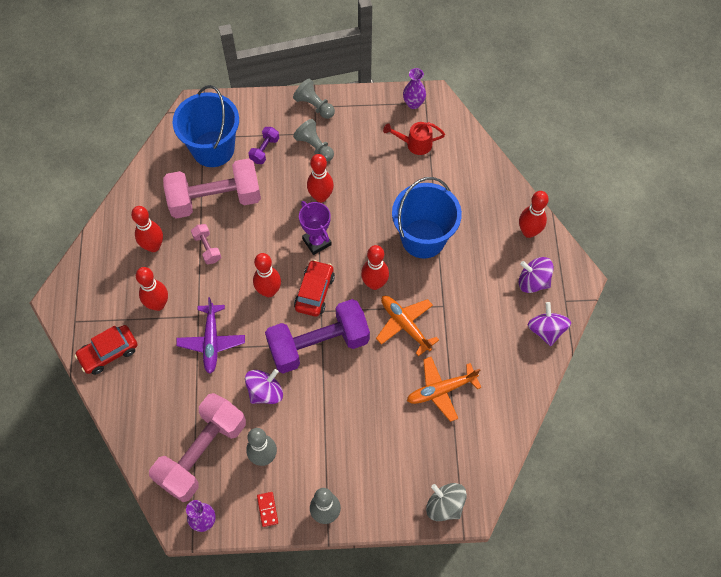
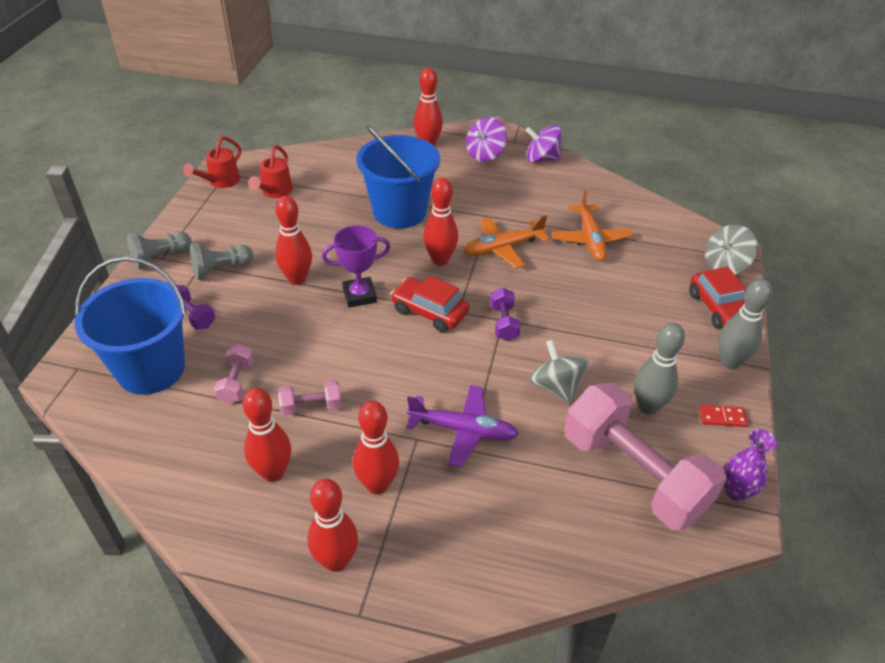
camera: 75 degrees left, 20 degrees down
(108, 352) = (437, 570): red car -> red car (718, 308)
(215, 199) = (236, 382): pink dumbbell -> pink dumbbell, size x0.42
(265, 392) = (556, 387): purple spinning top -> grey spinning top
(269, 291) = (409, 354): red bowling pin -> red bowling pin (336, 561)
(318, 344) = (504, 323): purple dumbbell -> purple dumbbell, size x0.42
(413, 103) = (221, 181): purple vase -> red watering can

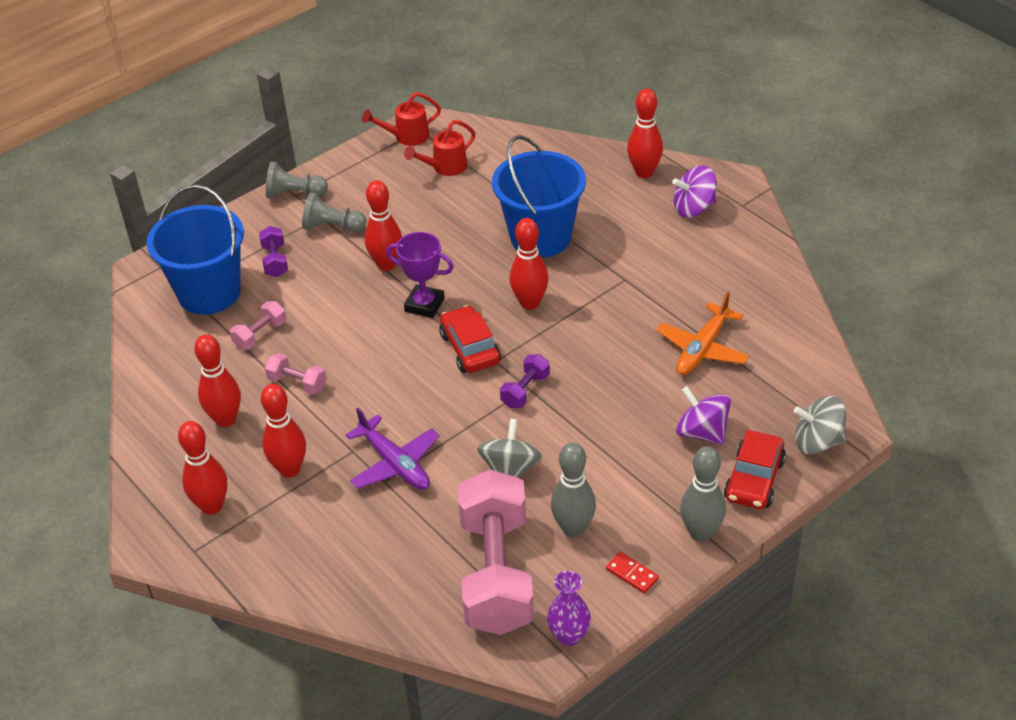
camera: 40 degrees right, 0 degrees up
(503, 248) = (603, 318): orange plane -> none
(541, 159) = (751, 238): purple spinning top -> purple spinning top (702, 432)

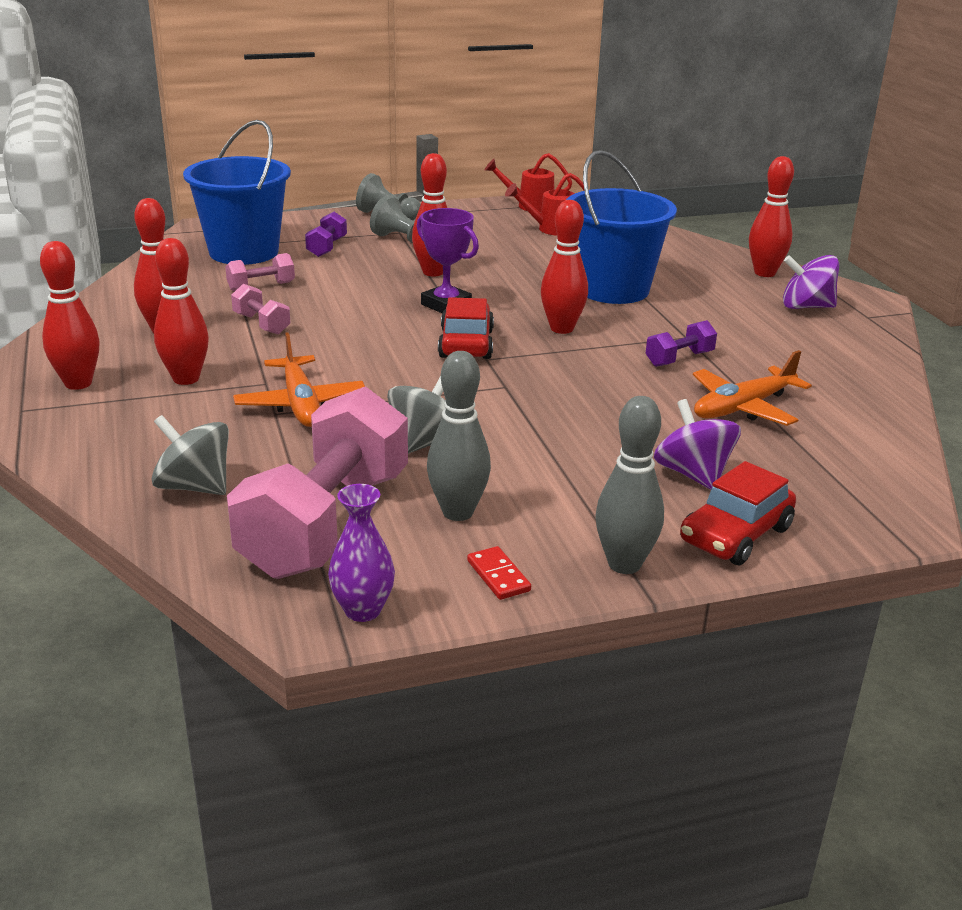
camera: 20 degrees right, 15 degrees down
(394, 463) = (300, 403): purple plane -> orange plane
(525, 391) = (500, 387): purple dumbbell -> purple dumbbell (679, 359)
(817, 442) = (851, 524): grey spinning top -> grey spinning top (194, 487)

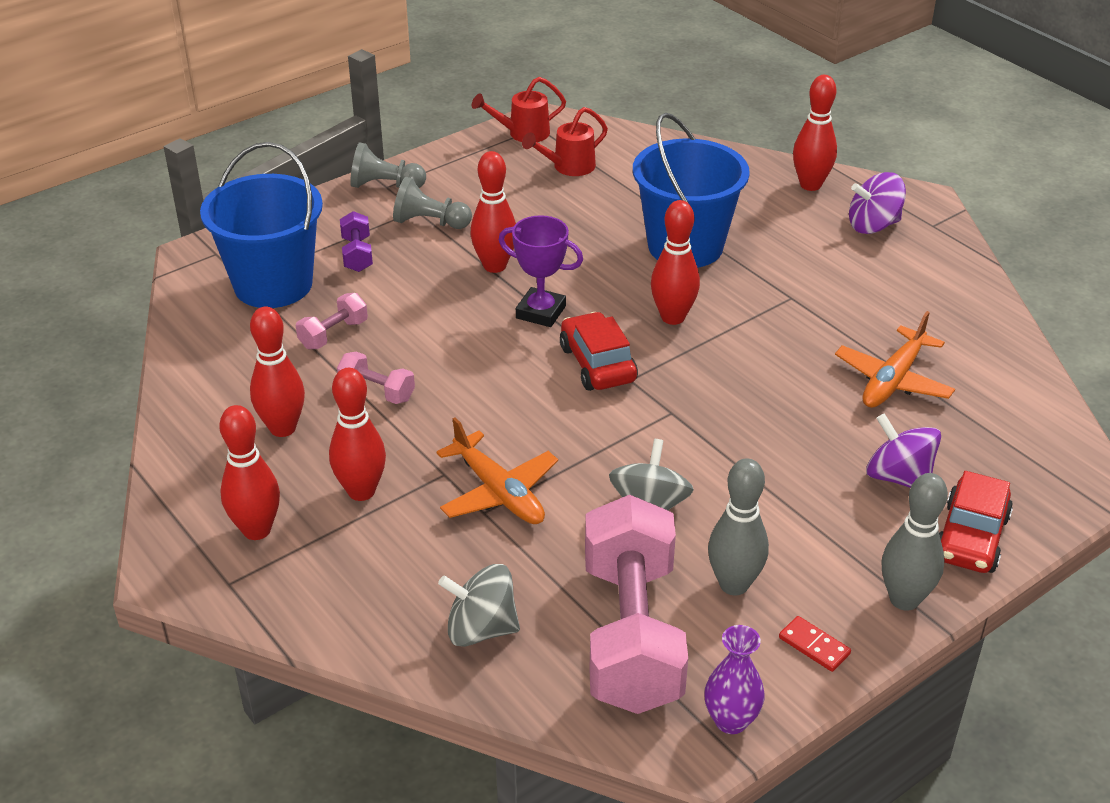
camera: 20 degrees left, 10 degrees up
(679, 359) = (803, 330): purple dumbbell -> none

